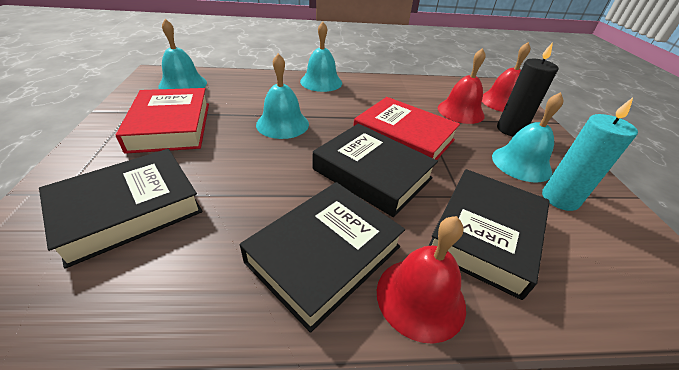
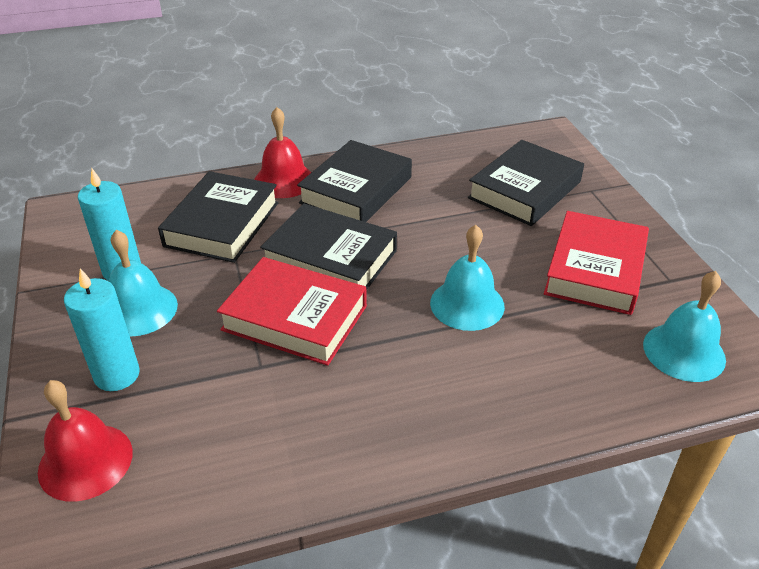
camera: 170 degrees right, 0 degrees up
(171, 126) = (595, 269): red book -> red book turned 45 degrees clockwise
(321, 82) = (466, 428): turquoise bell -> none
(460, 111) = (189, 404): red bell -> none
(510, 130) = (117, 375): black candle -> turquoise candle

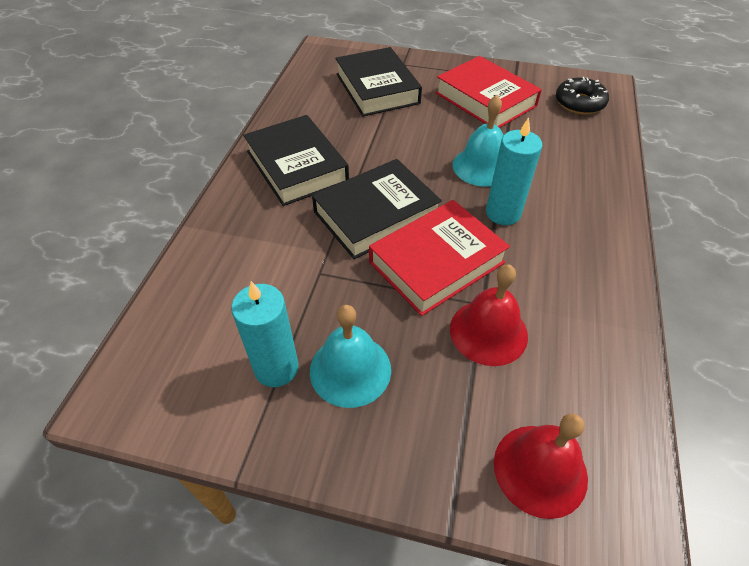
camera: 60 degrees left, 10 degrees up
(117, 375) = (436, 414): turquoise candle -> turquoise candle (503, 213)
(222, 224) = (267, 267): black book -> none
(284, 180) = (238, 203): red bell -> red bell (488, 332)
(684, 351) = (579, 103): turquoise bell -> black donut

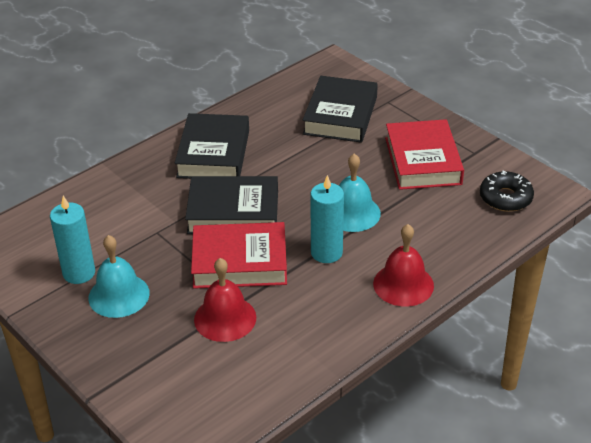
camera: 35 degrees right, 10 degrees down
(540, 469) = (170, 399): red bell -> red bell (403, 284)

